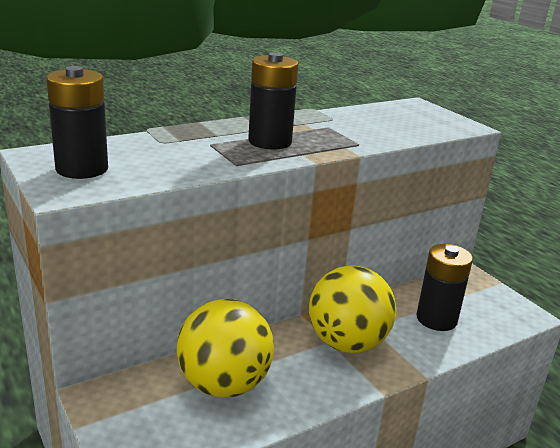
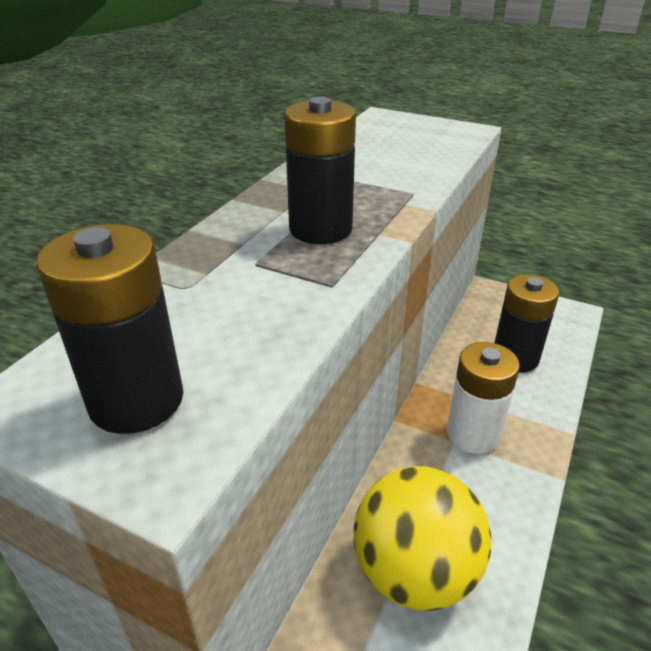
camera: 30 degrees left, 10 degrees up
(347, 343) = (473, 434): yellow ball -> white battery

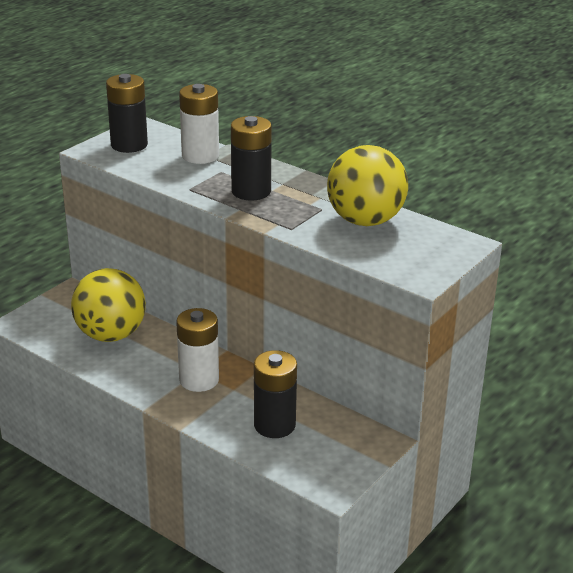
camera: 100 degrees right, 5 degrees down
(193, 292) = (200, 156): none -> white battery
(367, 156) = (365, 221): none -> yellow ball

